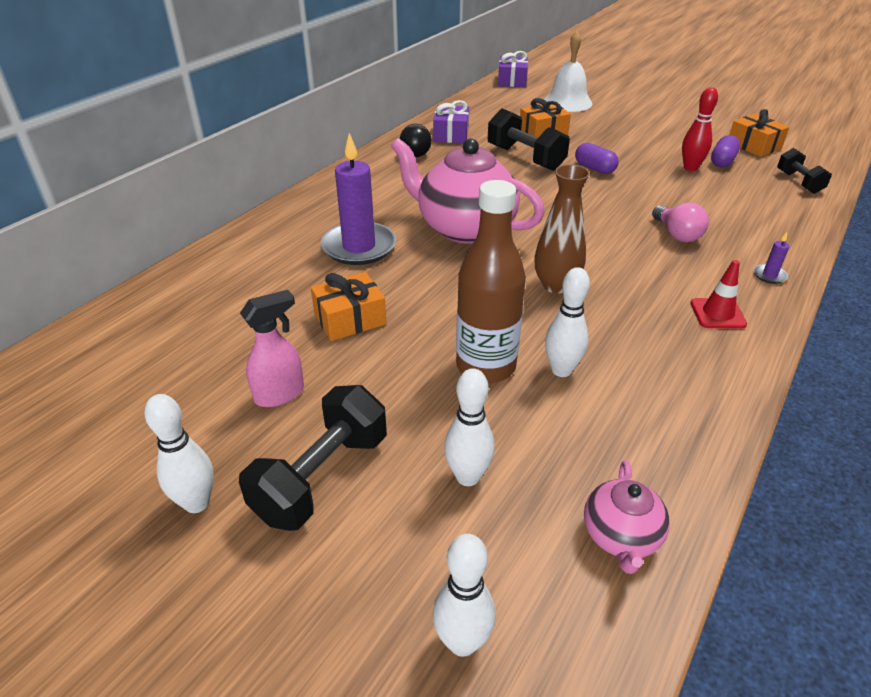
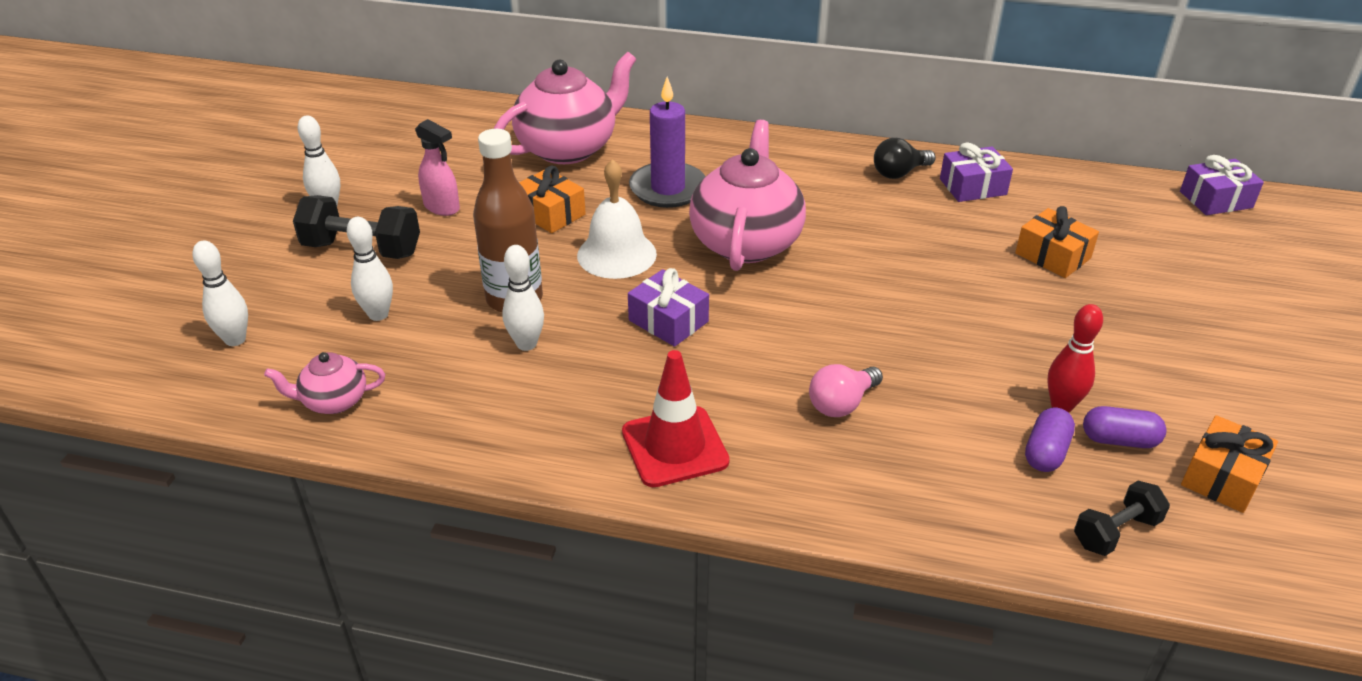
camera: 70 degrees right, 0 degrees up
(238, 287) = (568, 148): none -> pink teapot
(525, 158) = (956, 254): black dumbbell -> none
(556, 285) = (668, 321): brown vase -> purple gift
(567, 102) = (1190, 262): white bell -> white bell (616, 254)
(594, 168) = (977, 315): purple capsule -> purple capsule (1046, 452)
(717, 314) = (675, 447): red traffic cone -> red traffic cone, size x1.63
(769, 275) = (788, 492): purple candle -> none

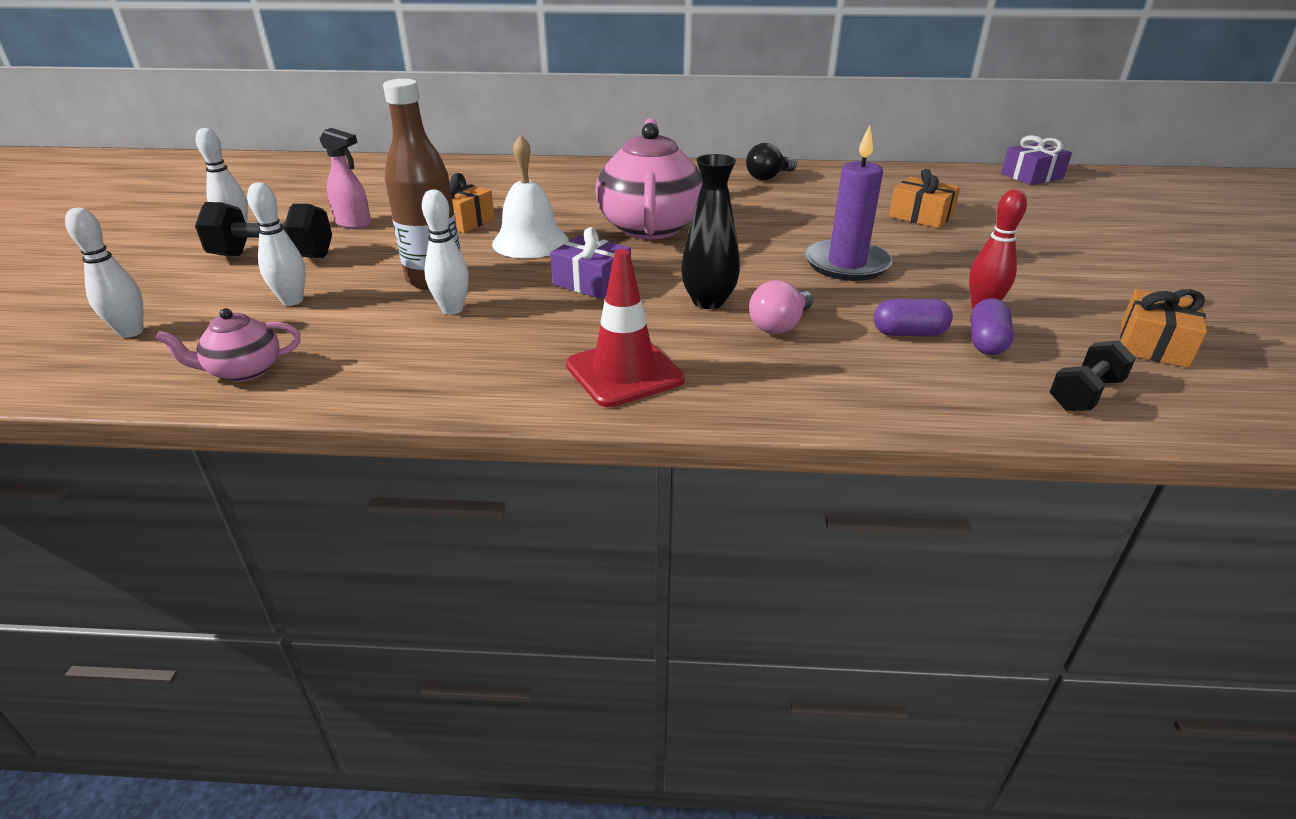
camera: 10 degrees left, 5 degrees down
(568, 148) = (470, 180): pink teapot -> none
(668, 189) = (568, 199): purple candle -> purple candle (846, 264)
(779, 362) = (708, 301): none -> black vase
(973, 187) = (833, 181): purple gift -> none
(1119, 440) = (1047, 327): purple capsule -> purple capsule (909, 333)

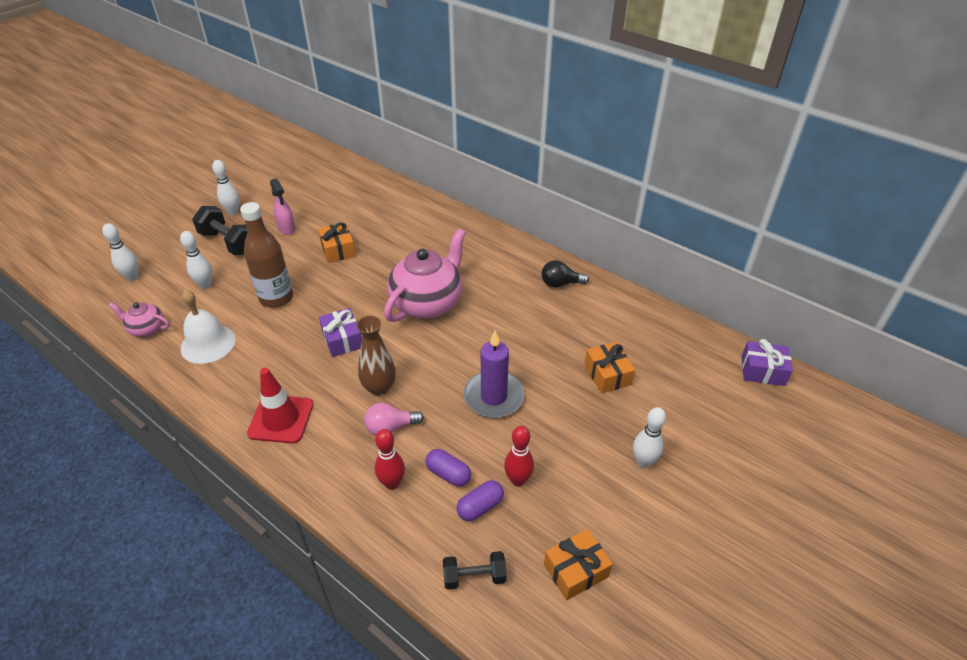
camera: 35 degrees right, 10 degrees up
(452, 309) = (260, 328): white bowling pin -> white bowling pin (643, 462)
(530, 242) = (351, 287): white bell -> white bell (208, 343)
(708, 301) = (379, 388): black vase -> brown vase
(864, 366) = (392, 483): none -> red bowling pin

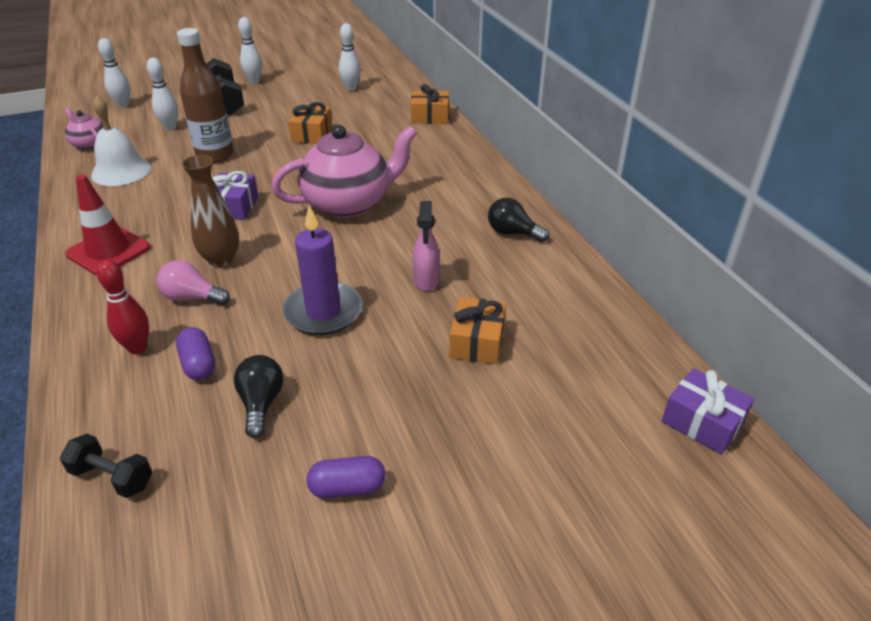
camera: 30 degrees right, 5 degrees down
(287, 229) = (285, 106): pink spray bottle -> pink spray bottle (426, 281)
(480, 507) = (194, 411): purple capsule -> purple capsule (347, 488)
(518, 480) = (261, 403): red bowling pin -> black light bulb
(576, 570) = (221, 531): orange gift -> orange gift (430, 117)
(643, 462) = (426, 453): white bowling pin -> white bowling pin (351, 88)

